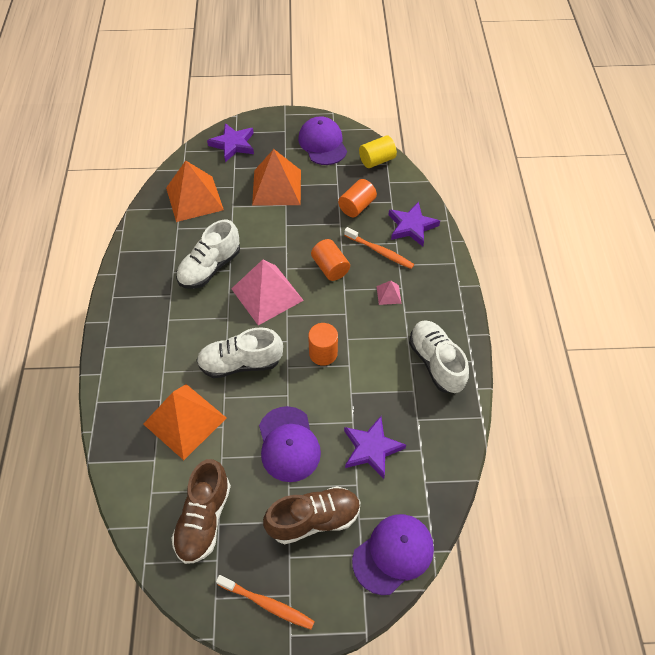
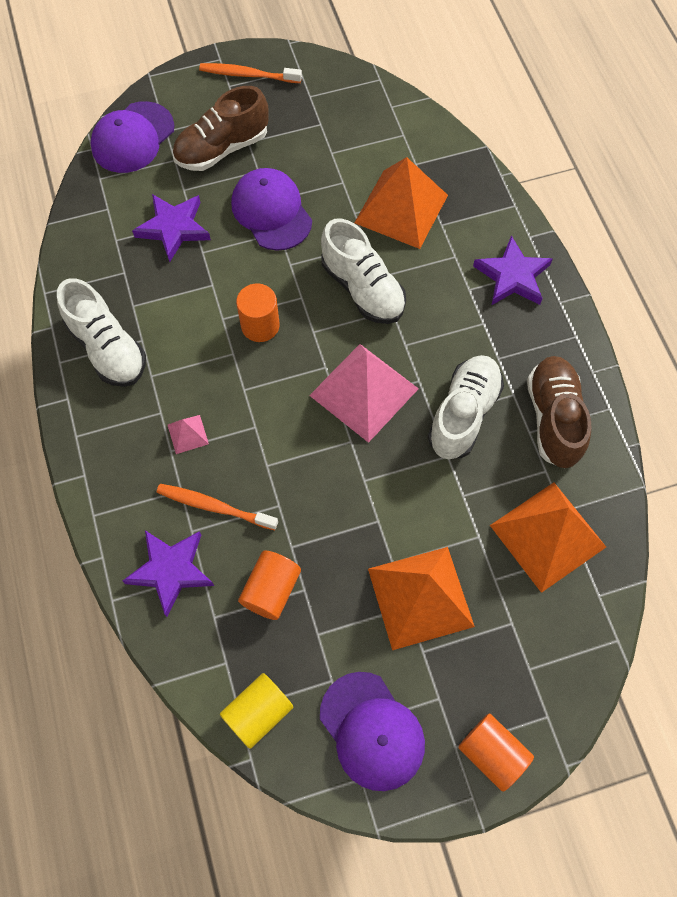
camera: 165 degrees right, 10 degrees up
(204, 518) = (337, 125): brown shoe -> brown shoe (553, 418)
(233, 144) = (538, 681): purple star -> purple star (512, 276)
(240, 363) = (362, 288): white shoe -> white shoe turned 75 degrees clockwise
(330, 267) = (285, 458): orange cylinder -> orange cylinder (492, 753)

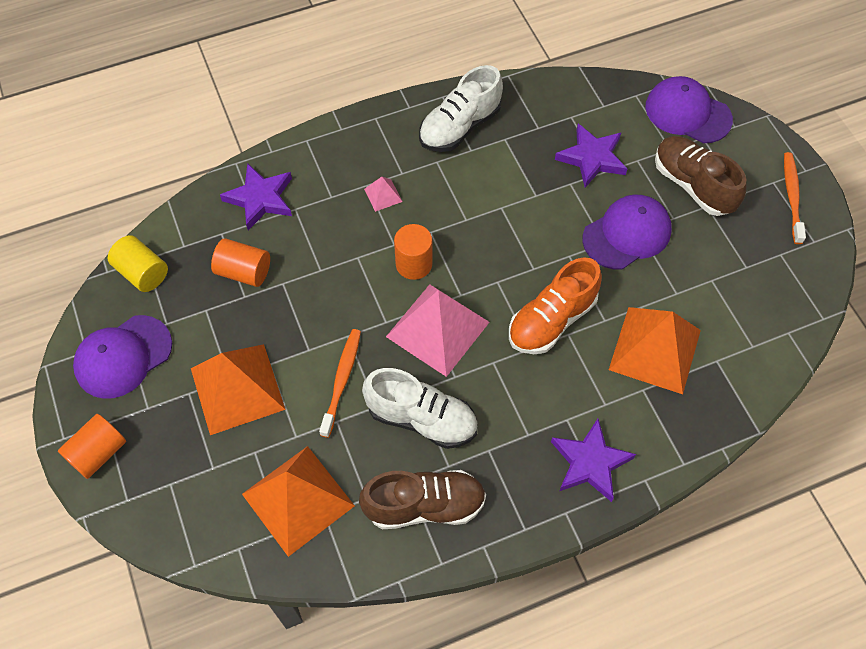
camera: 85 degrees right, 5 degrees down
(215, 507) = (317, 223): orange toothbrush -> orange toothbrush (341, 381)
(260, 325) = (497, 238): orange cylinder -> orange cylinder (414, 264)
(362, 288) = (551, 320): white shoe -> orange shoe

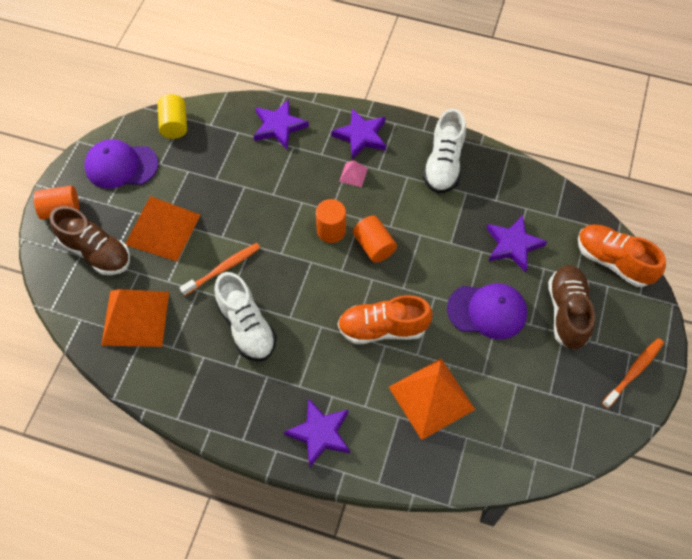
camera: 40 degrees right, 0 degrees up
(244, 272) = (229, 164): orange cylinder -> orange cylinder (374, 246)
(354, 152) = (361, 136): none -> purple star
(424, 505) = (199, 378): brown shoe -> brown shoe (96, 252)
(437, 329) = (307, 281): pink pyramid -> none
(460, 127) = (443, 164): white shoe -> white shoe turned 75 degrees counterclockwise
(687, 113) = (613, 261): purple cap -> orange shoe

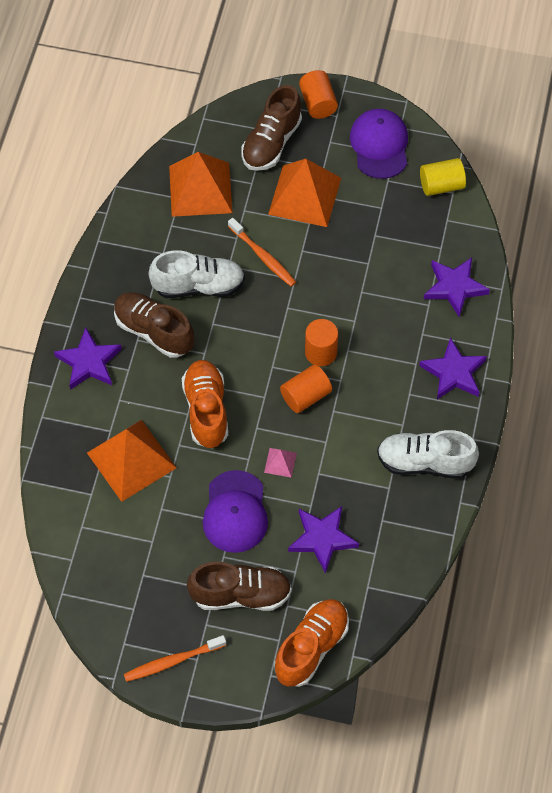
camera: 85 degrees right, 0 degrees up
(246, 327) = (198, 286): white shoe -> white shoe turned 150 degrees counterclockwise
(292, 370) = (154, 331): none -> brown shoe
(353, 175) = (398, 368): pink pyramid -> pink pyramid (280, 462)
(633, 372) = (173, 661): orange toothbrush -> orange toothbrush turned 120 degrees clockwise

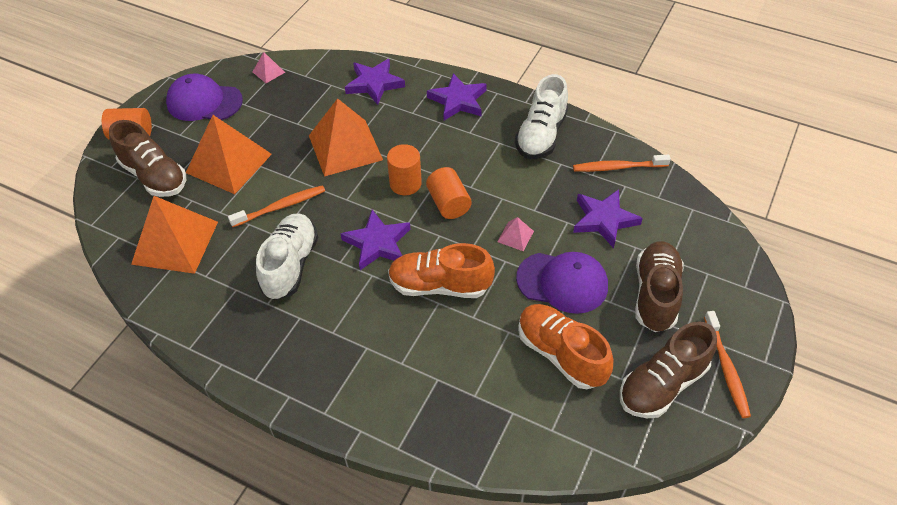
camera: 75 degrees left, 10 degrees down
(89, 362) = (343, 385): purple star -> purple star (377, 243)
(131, 460) = (480, 364): orange pyramid -> orange pyramid (345, 147)
(154, 331) = (329, 315): brown shoe -> brown shoe (662, 384)
(311, 648) = (717, 249): orange shoe -> orange shoe (561, 354)
(399, 544) = (618, 167): none -> orange toothbrush
(441, 185) = (268, 72): yellow cylinder -> pink pyramid

